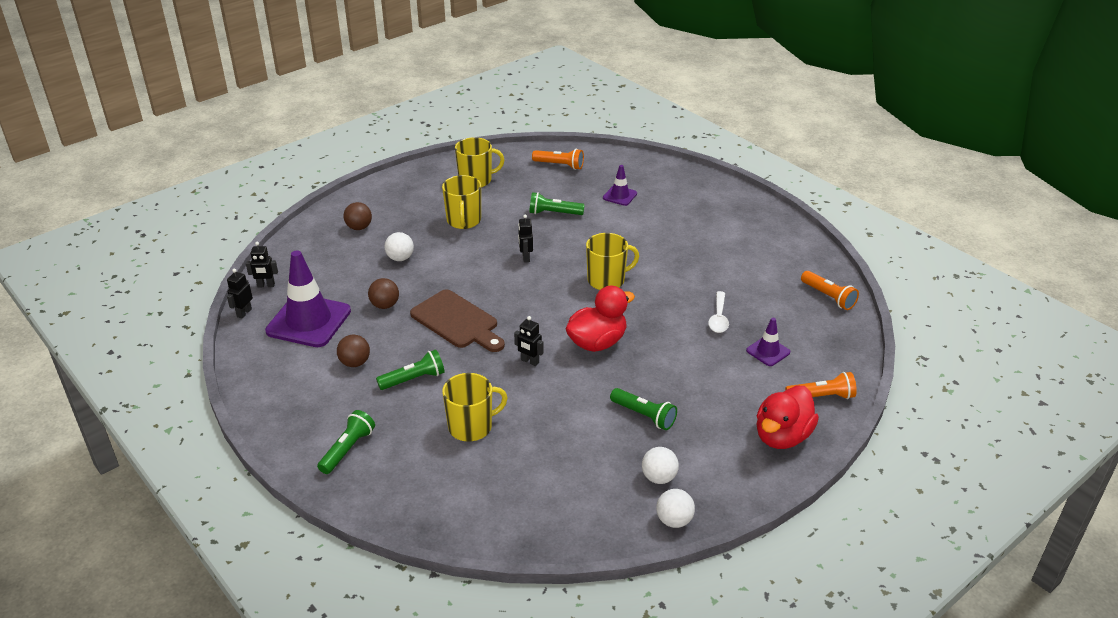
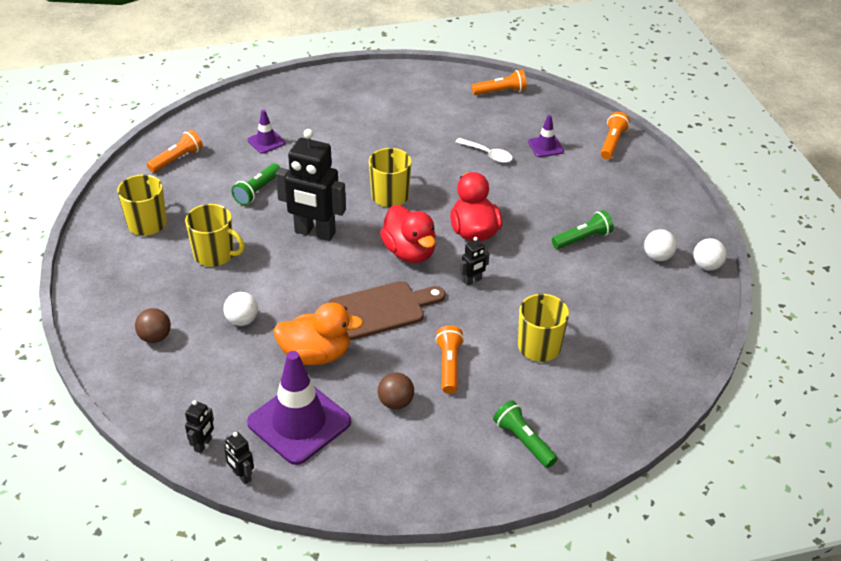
camera: 65 degrees left, 5 degrees up
(385, 305) = (316, 354): brown ball -> orange duck
(413, 379) = (449, 366): green flashlight -> orange flashlight
(525, 257) = (314, 233): black robot -> black robot, size x2.26
(782, 436) = (644, 178): red duck -> red duck (409, 252)

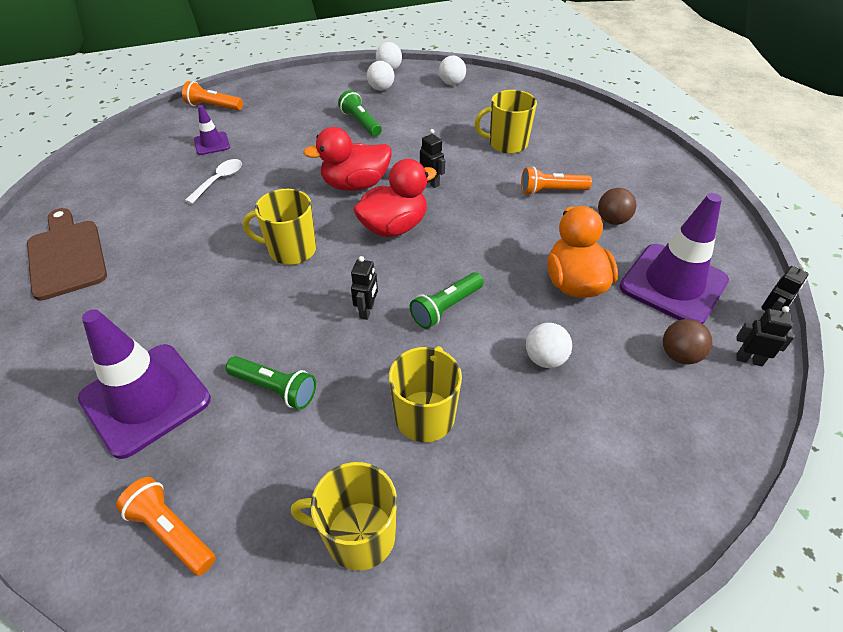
camera: 95 degrees left, 5 degrees up
(155, 337) = (609, 453): brown ball -> brown ball (679, 355)
(266, 142) = (145, 399): purple traffic cone -> purple traffic cone, size x2.05
(314, 233) = (367, 311): black robot -> black robot, size x0.44
(381, 310) = (490, 240): brown cutting board -> brown cutting board (66, 255)
(500, 91) = (93, 176): orange flashlight -> none
(523, 441) = (617, 149): green flashlight -> green flashlight (446, 307)
(675, 317) = (452, 83): none -> white ball

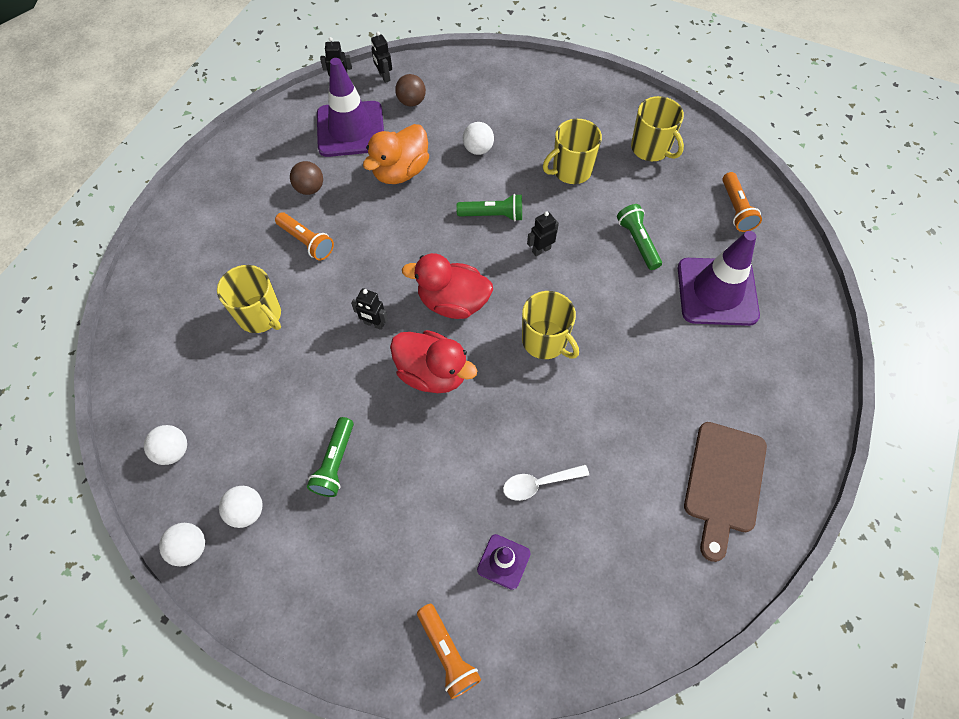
camera: 135 degrees left, 15 degrees up
(431, 182) = (374, 324): black robot -> black robot turned 75 degrees counterclockwise

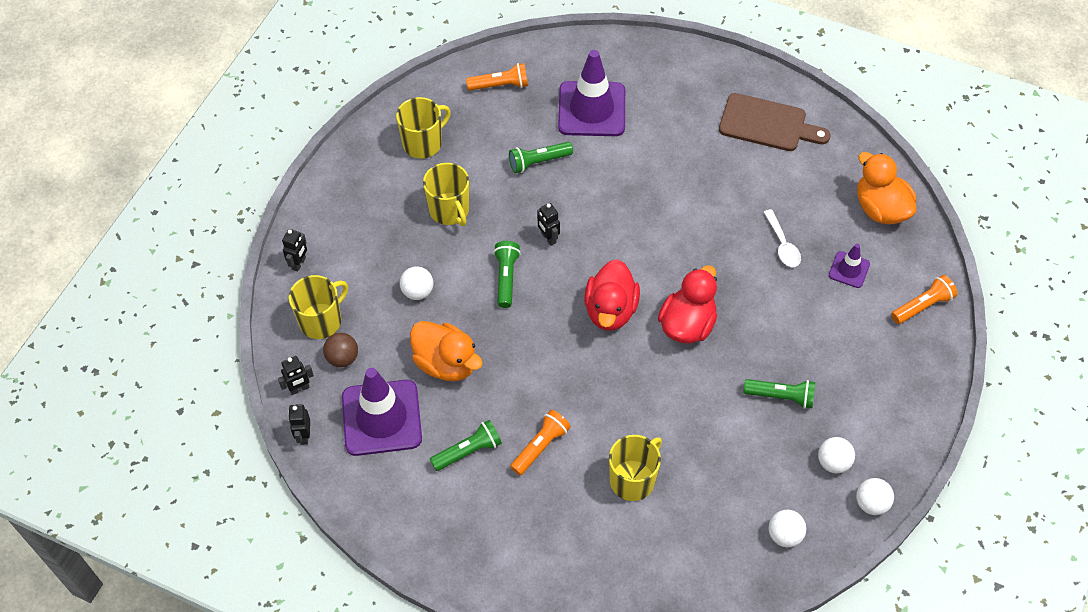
camera: 90 degrees left, 5 degrees down
(310, 188) = (468, 451): brown ball -> green flashlight
(374, 324) = (637, 376): black robot -> black robot (299, 263)
(545, 341) = (648, 237): yellow mug -> yellow mug (321, 320)
(600, 617) = (880, 209): none -> orange duck

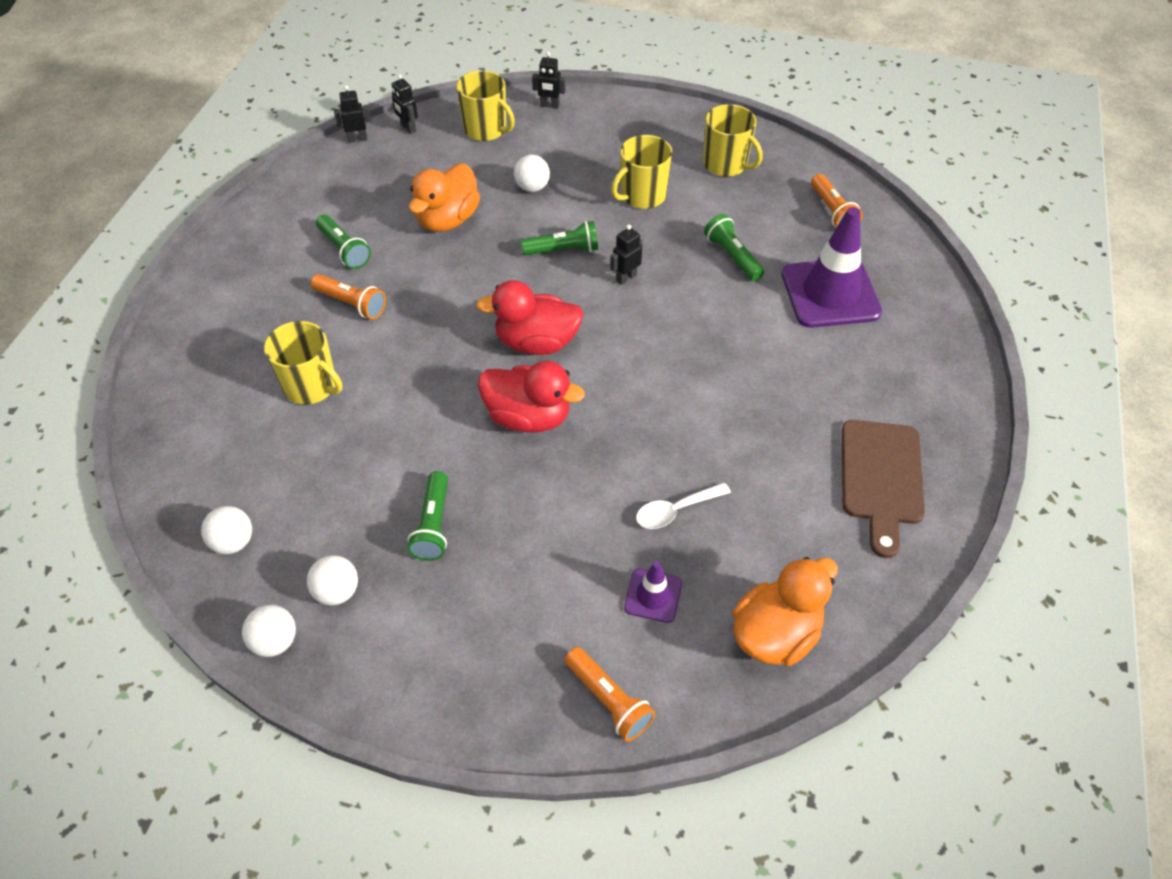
camera: 80 degrees right, 5 degrees down
(342, 358) = (445, 149): brown ball -> none
(381, 418) = (380, 185): purple traffic cone -> none

